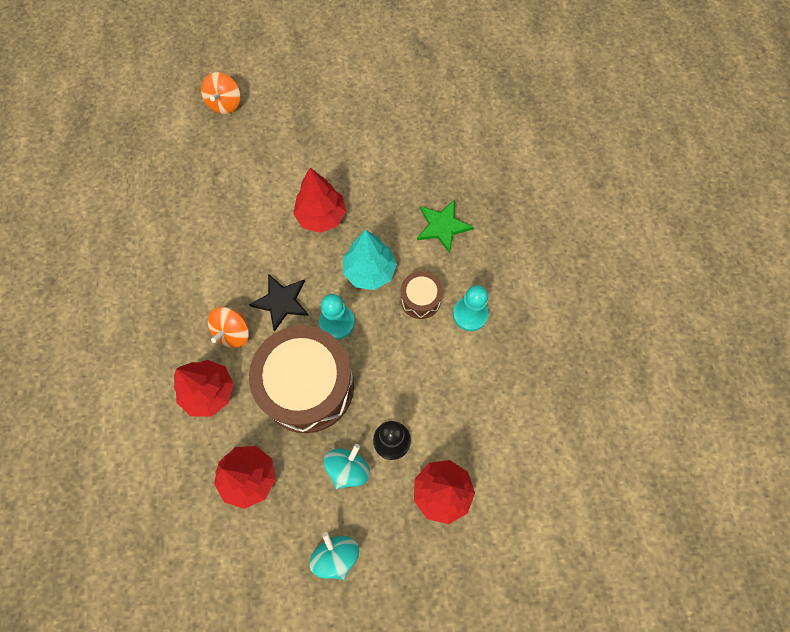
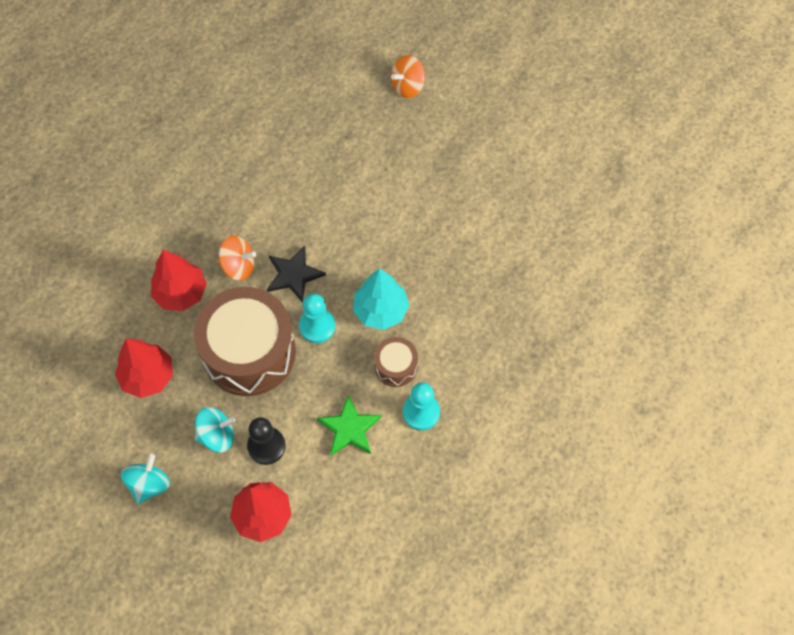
camera: 45 degrees right, 5 degrees down
(233, 332) = (238, 266): orange spinning top -> orange spinning top turned 150 degrees counterclockwise
(321, 216) = (389, 237): red tree -> none
(442, 226) = (473, 327): green star -> green star (349, 428)

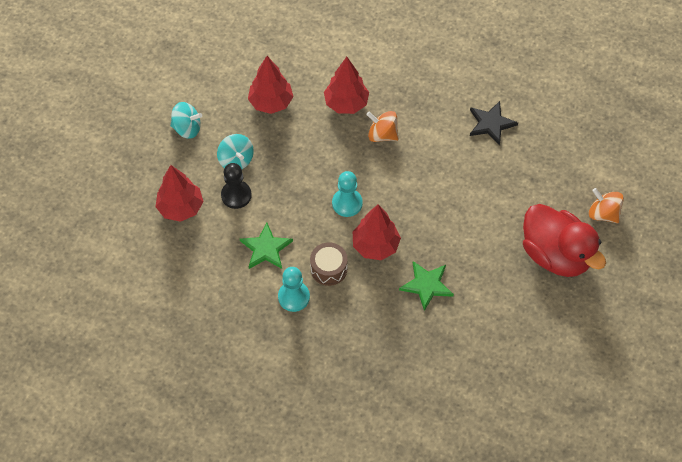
camera: 75 degrees right, 5 degrees down
(238, 266) = (382, 135): orange spinning top -> orange spinning top turned 120 degrees clockwise
(249, 352) = (310, 163): brown drum -> none
(294, 275) = (387, 175): black star -> black star (491, 124)
(381, 310) = (375, 246): turquoise tree -> red tree
(442, 143) = (555, 255): none -> red duck
(444, 272) = (426, 285): none -> green star

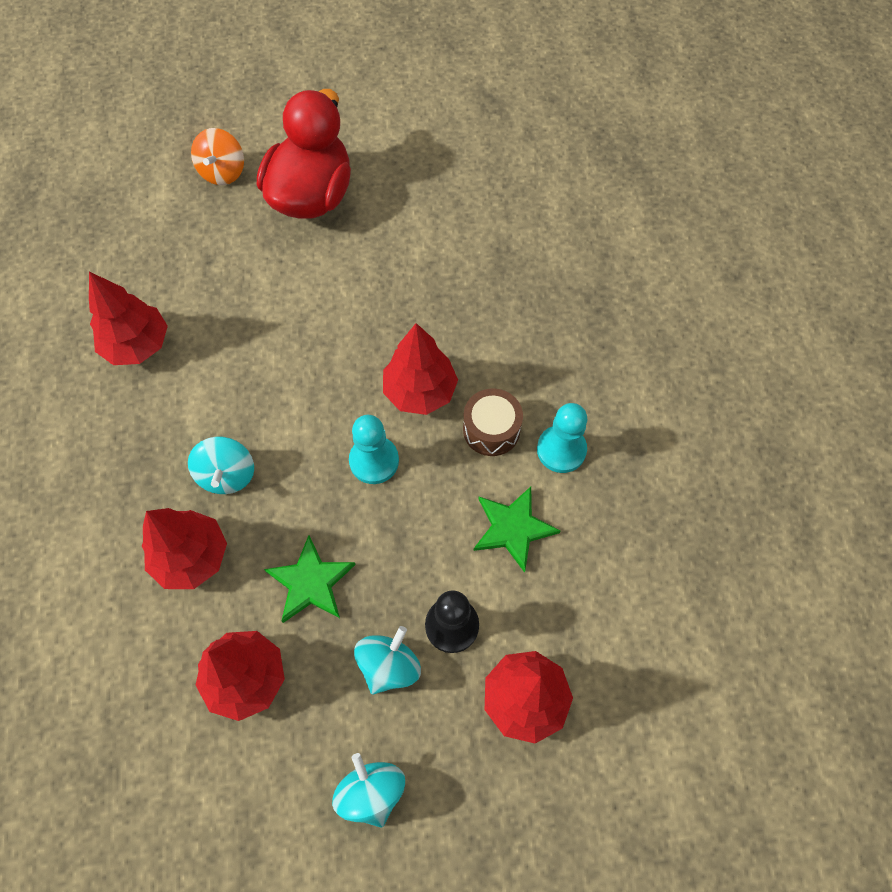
camera: 120 degrees left, 5 degrees up
(382, 135) = (227, 475): orange spinning top -> turquoise spinning top
(426, 285) = (440, 306): green star -> green star (311, 582)
(491, 124) = (137, 345): black star -> red tree

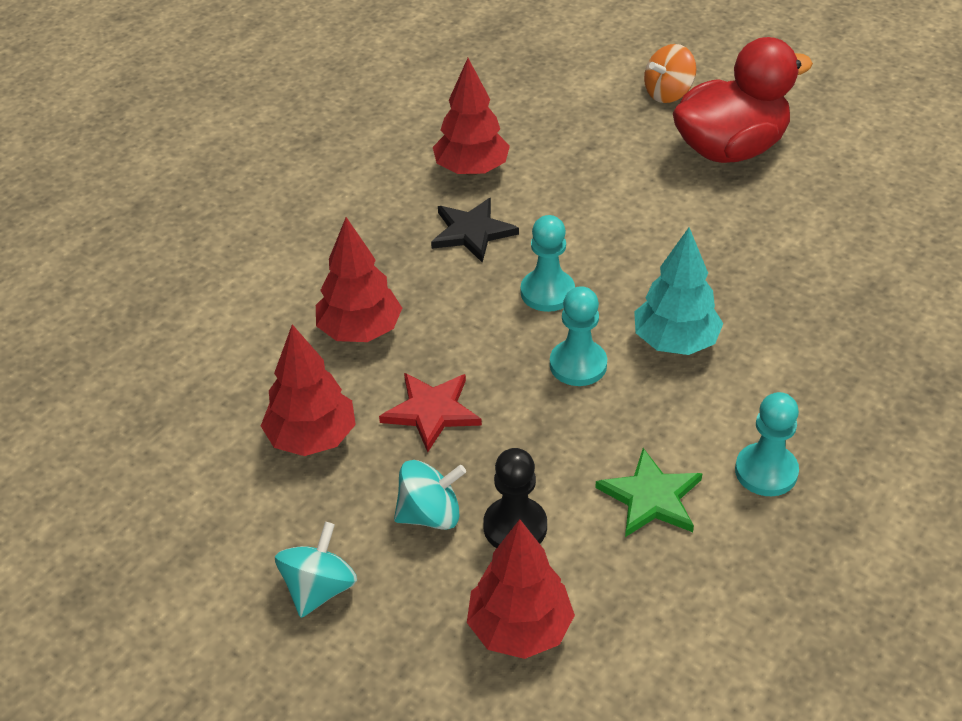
camera: 45 degrees right, 20 degrees down
(192, 403) = (472, 232): none -> black star
(227, 475) = (446, 296): turquoise spinning top -> none
(297, 415) = (547, 292): none -> turquoise pawn
(311, 582) = (431, 411): green star -> red star
(420, 391) = (675, 342): red tree -> turquoise tree
(491, 429) = (712, 412): brown drum -> none

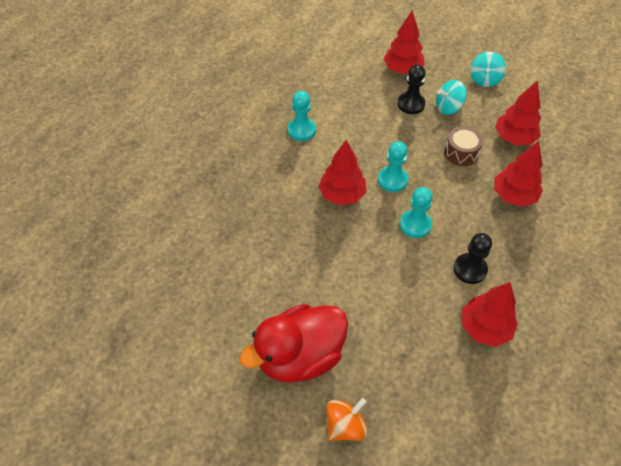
camera: 175 degrees right, 10 degrees up
(431, 411) = (461, 153): red star -> brown drum
(472, 232) = (470, 269): black star -> black pawn
(651, 497) = (353, 118): green star -> none
(675, 342) = (342, 195): turquoise tree -> red tree

